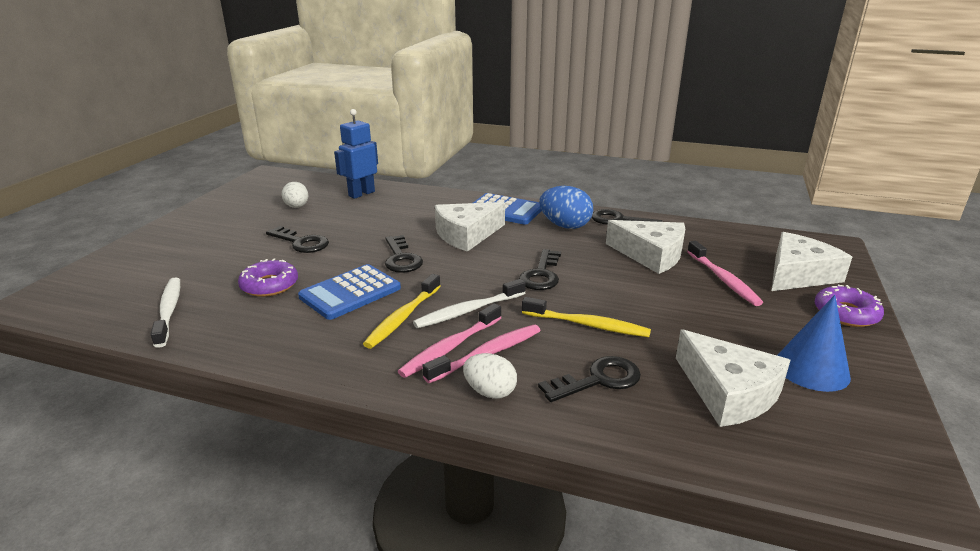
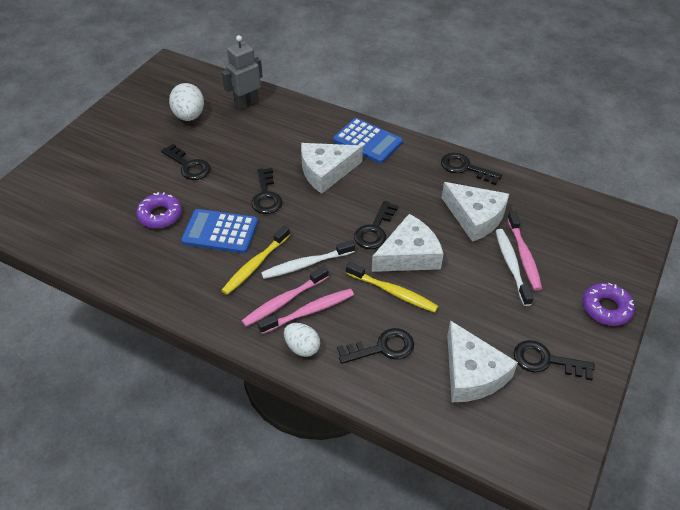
camera: 10 degrees right, 20 degrees up
(169, 311) = (86, 235): white toothbrush -> white toothbrush (511, 266)
(297, 207) = (189, 116): white egg -> white egg, size x1.51
(350, 293) = (220, 232): blue calculator -> blue calculator turned 45 degrees clockwise
(361, 194) = (246, 103): blue robot -> grey robot
(565, 226) = (414, 169): blue egg -> none
(798, 274) = (591, 258): white cheese -> white cheese (409, 255)
(811, 369) = (545, 361): blue cone -> black key

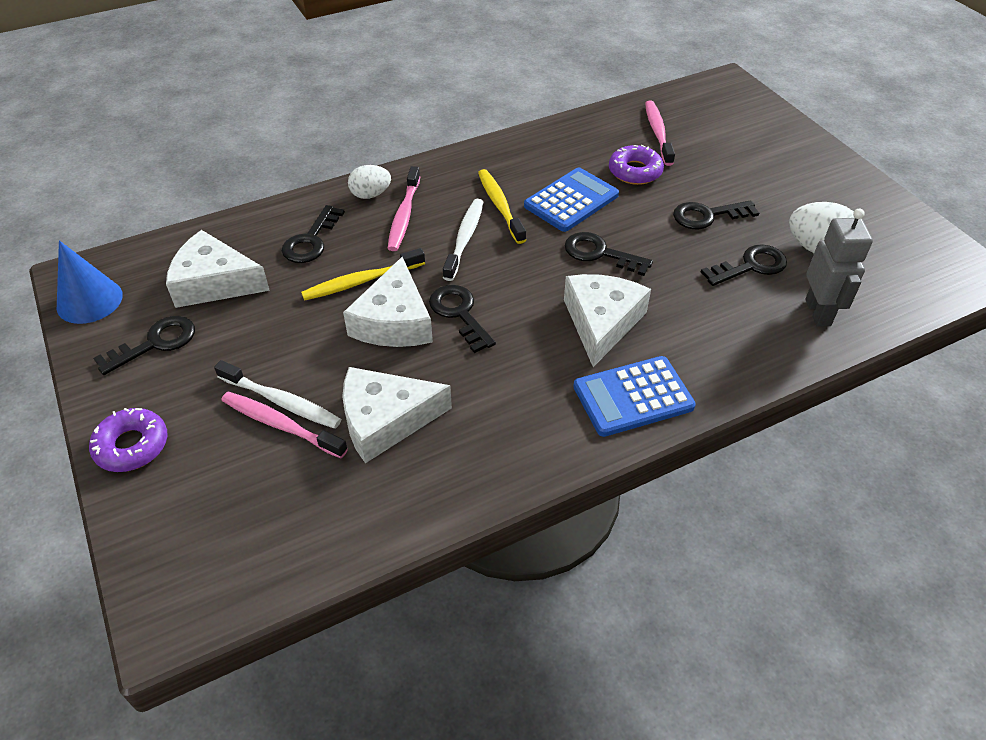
camera: 125 degrees right, 0 degrees up
(284, 301) = (434, 205): pink toothbrush -> pink toothbrush (658, 133)
(465, 168) = (482, 475): black key -> black key (750, 266)
(562, 437) = (89, 301): none -> blue cone

